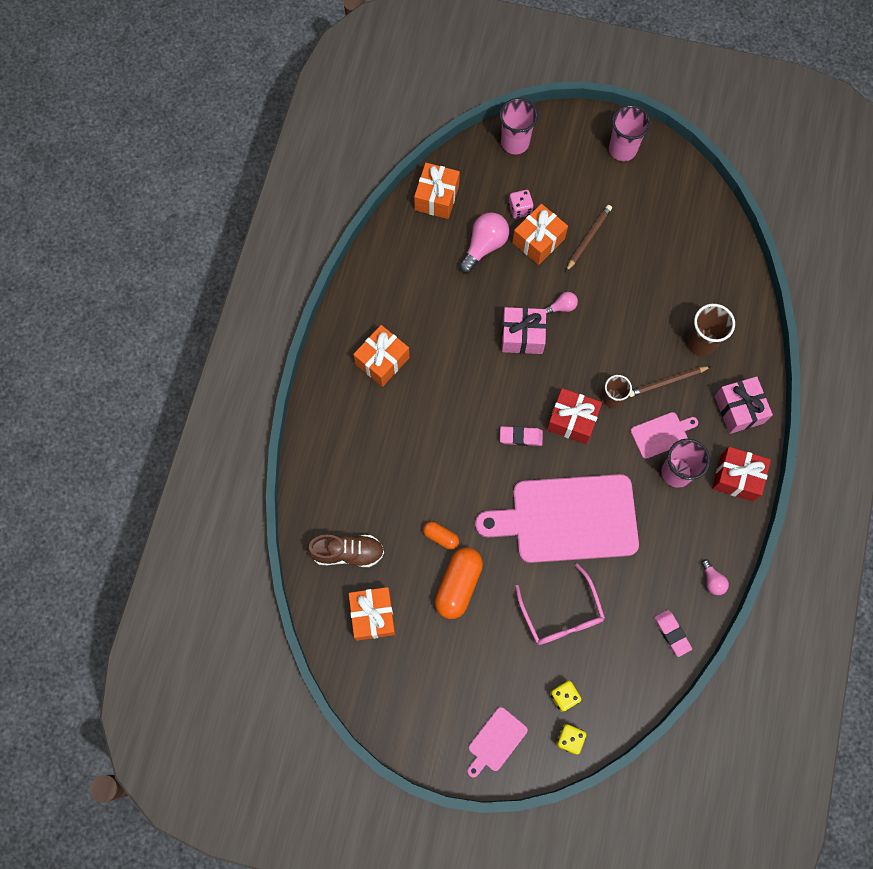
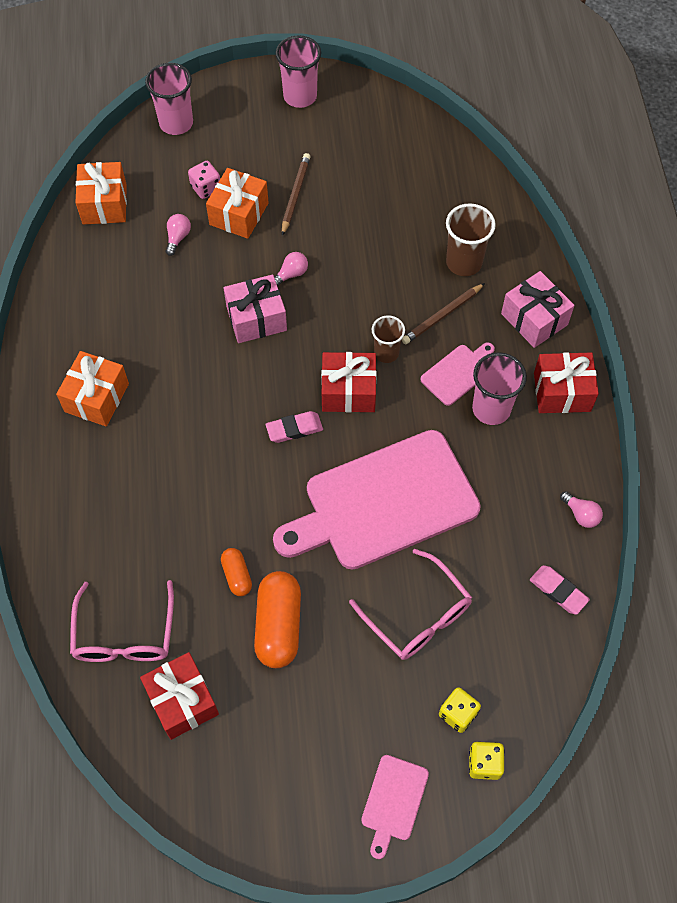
camera: 20 degrees left, 10 degrees down
(347, 552) = (125, 635): brown shoe -> pink glasses
(373, 615) = (182, 701): orange gift -> red gift
(441, 537) = (237, 575): orange capsule -> orange capsule turned 60 degrees clockwise
(484, 246) = (178, 238): pink light bulb -> pink light bulb, size x0.53

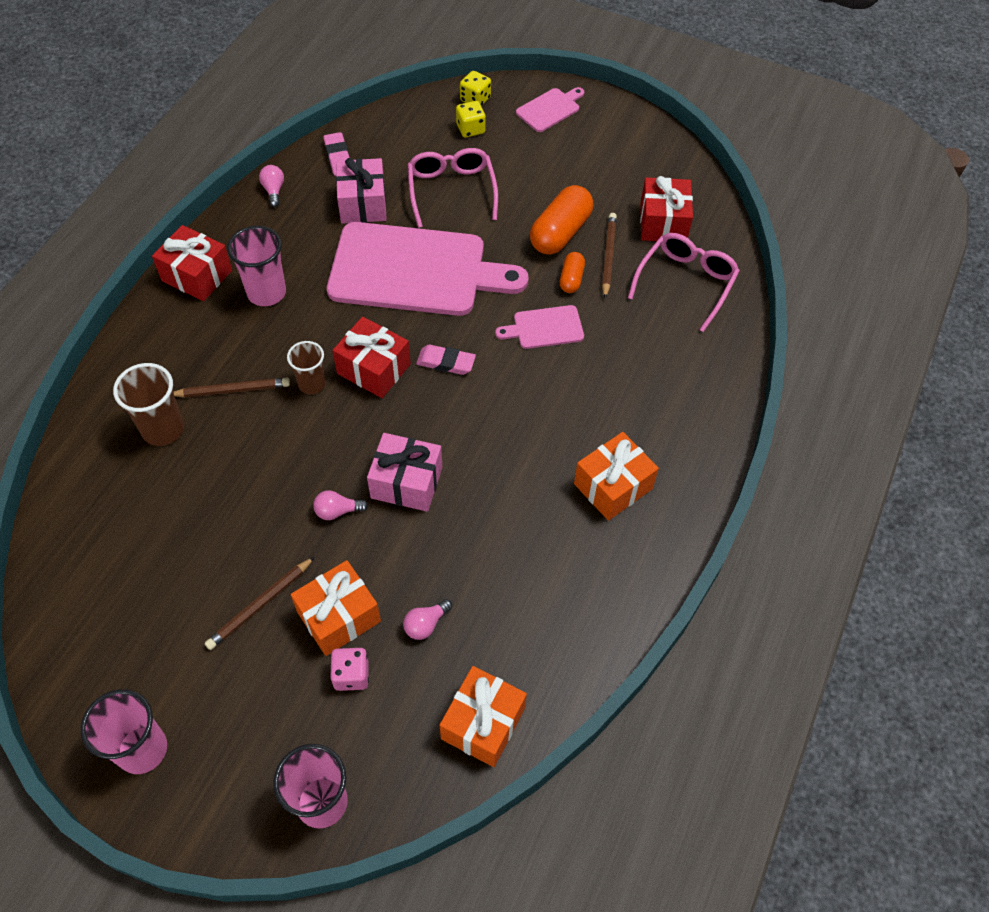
camera: 150 degrees left, 5 degrees down
(216, 623) = (608, 256): none -> brown pencil
(458, 373) = (266, 334): pink cutting board -> pink cutting board (544, 328)
(534, 319) = (156, 343): pink gift -> pink gift (363, 204)

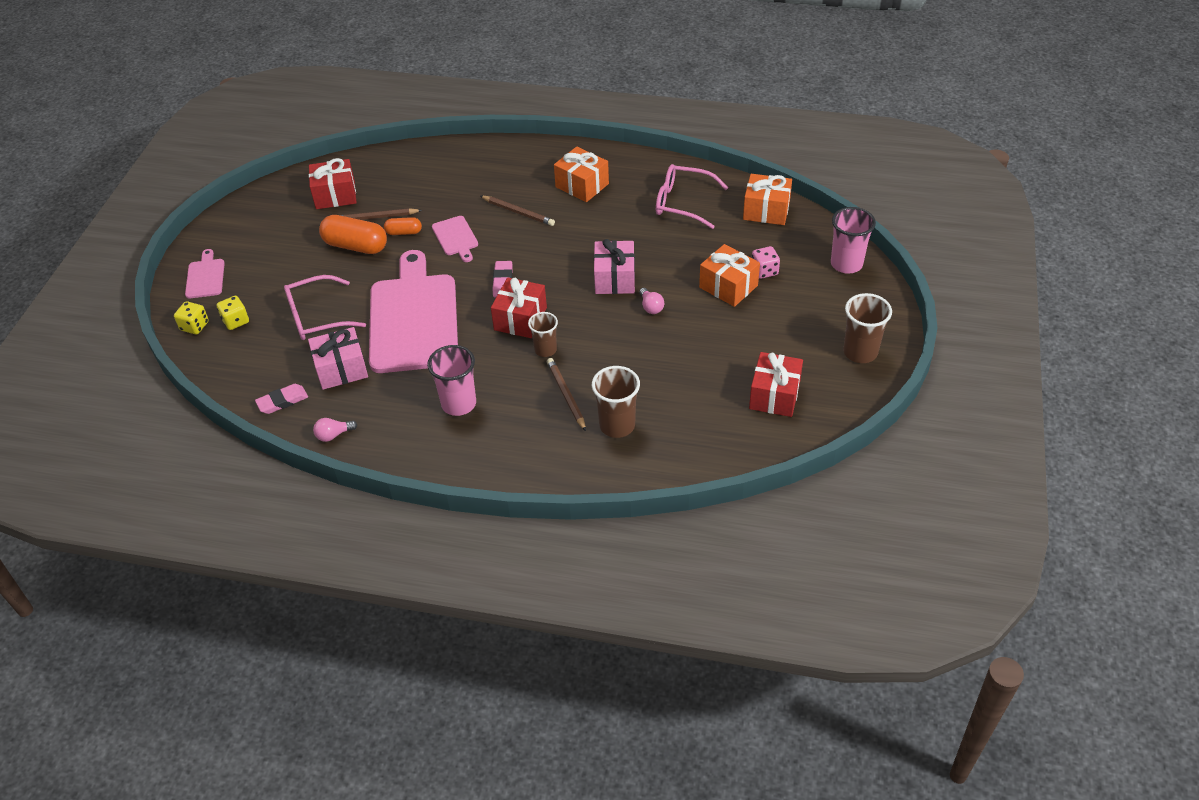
camera: 100 degrees left, 10 degrees down
(142, 749) = (860, 352): pink cup -> brown cup
(197, 275) = (450, 457): red gift -> red gift (774, 395)
(260, 605) = (738, 326): brown pencil -> brown pencil (518, 212)
(426, 624) = (715, 247): pink light bulb -> none
(550, 109) = (205, 277): pink cutting board -> pink cutting board turned 45 degrees clockwise
(686, 283) = (395, 177): pink glasses -> pink glasses (682, 203)

